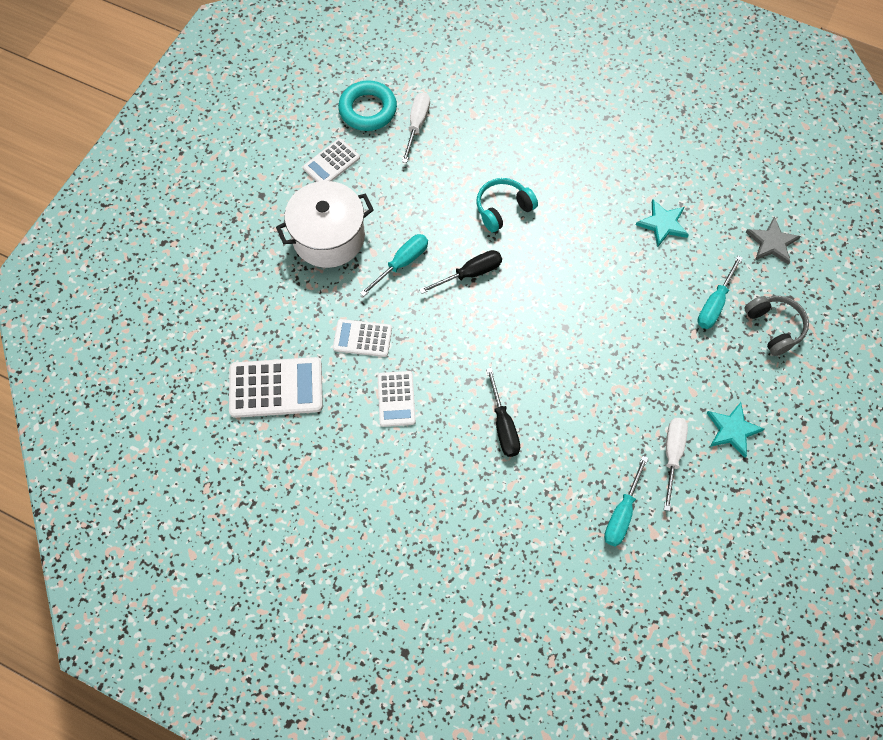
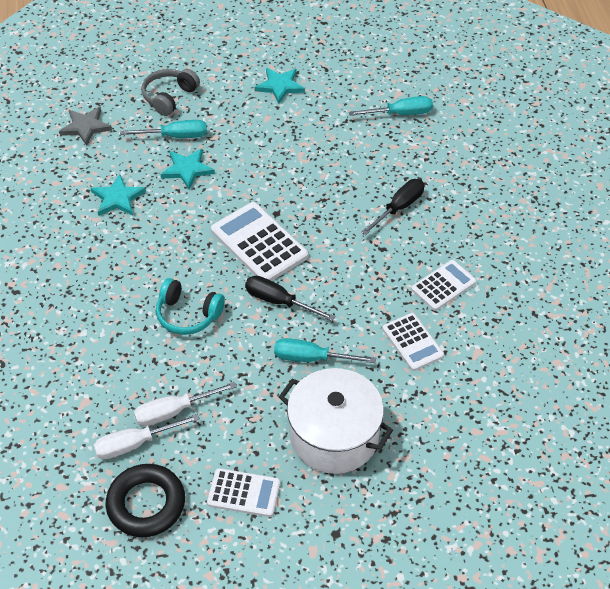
camera: 125 degrees left, 15 degrees down
(276, 388) = (517, 376): white calculator -> white calculator (259, 243)
(368, 110) = (146, 504): turquoise ring -> black ring
(664, 290) = (187, 169): none -> turquoise star
(672, 455) = (330, 107): white screwdriver -> white screwdriver (174, 411)

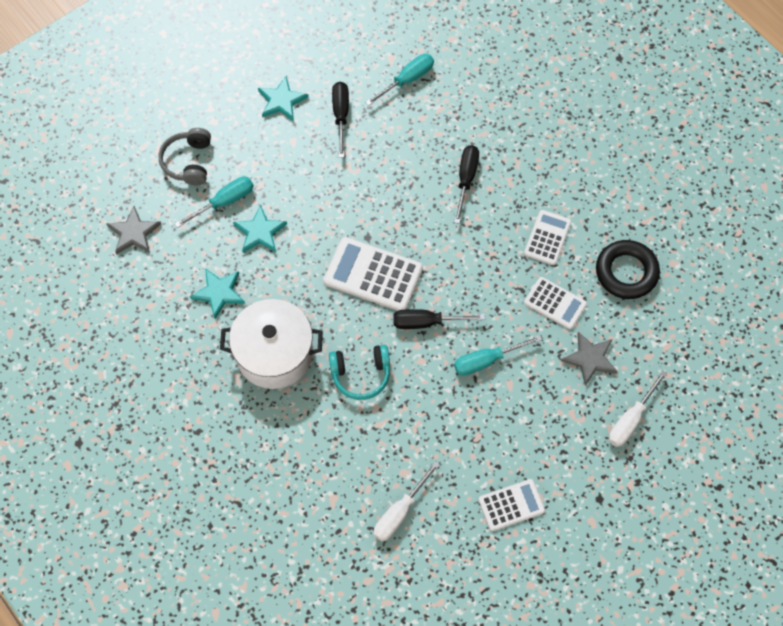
camera: 30 degrees left, 15 degrees up
(146, 504) = (444, 556): black ring -> black ring (626, 272)
(174, 411) = (410, 467): white screwdriver -> white screwdriver (630, 419)
(322, 116) = (341, 115): none -> black screwdriver
(334, 436) = (547, 419): white pot -> white pot (274, 354)
(414, 405) = (590, 359): none -> grey star

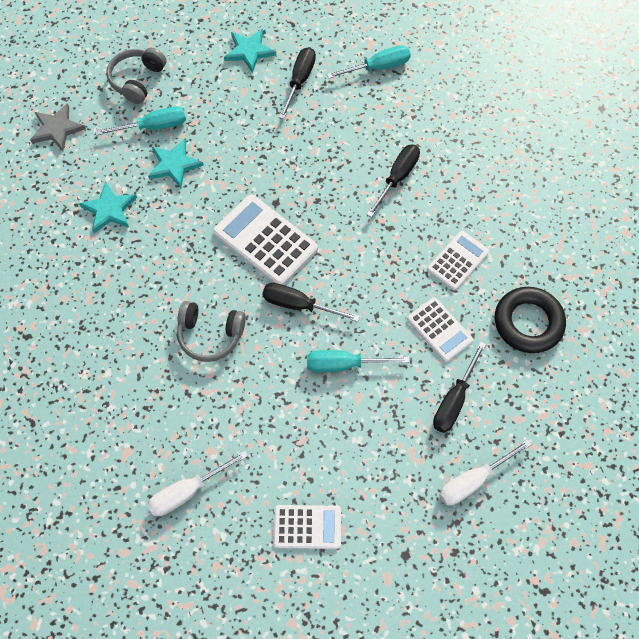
camera: 20 degrees right, 0 degrees up
(274, 354) = (135, 285): white pot -> none
(361, 374) = (210, 335): turquoise headphones -> grey headphones
(590, 359) = (454, 400): grey star -> black screwdriver

